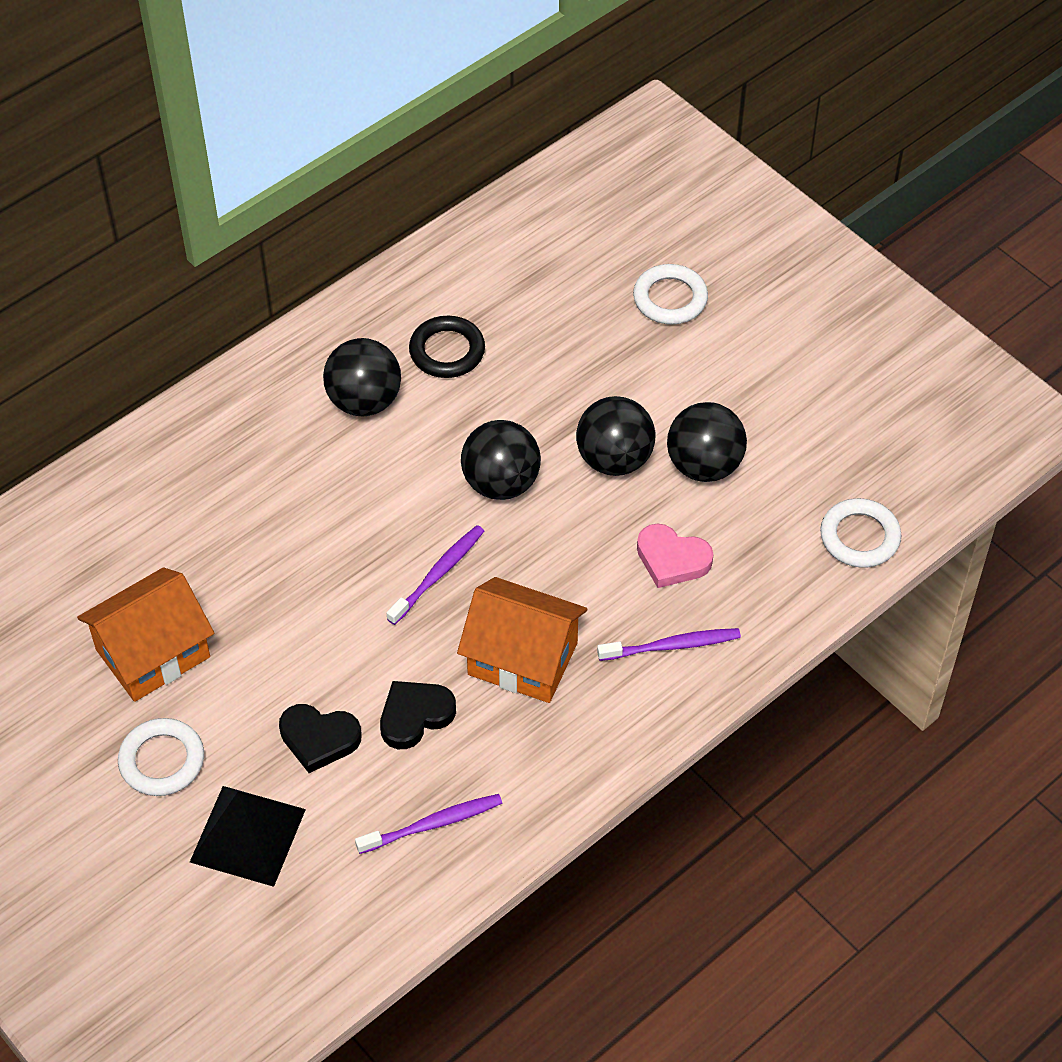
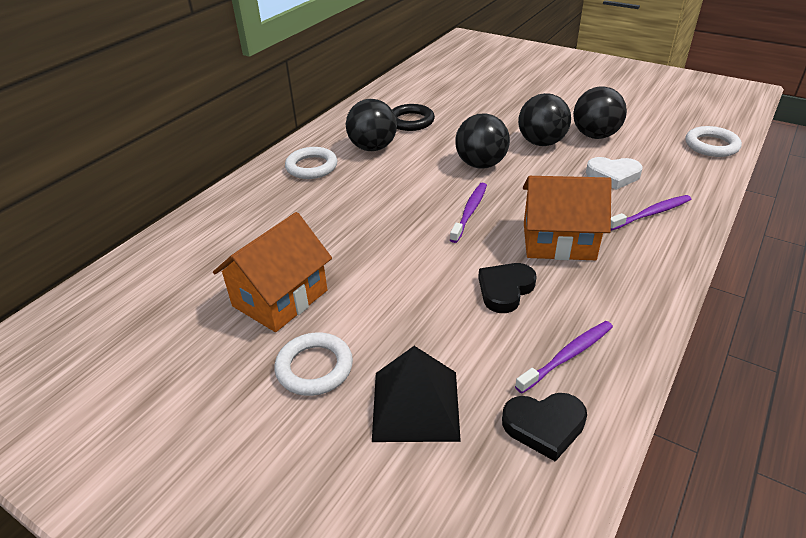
camera: 15 degrees left, 15 degrees down
(319, 739) = (440, 321): black heart -> black heart (544, 426)
(670, 298) = (521, 84): white ring -> white ring (311, 167)
(672, 559) = (613, 175): pink heart -> white heart

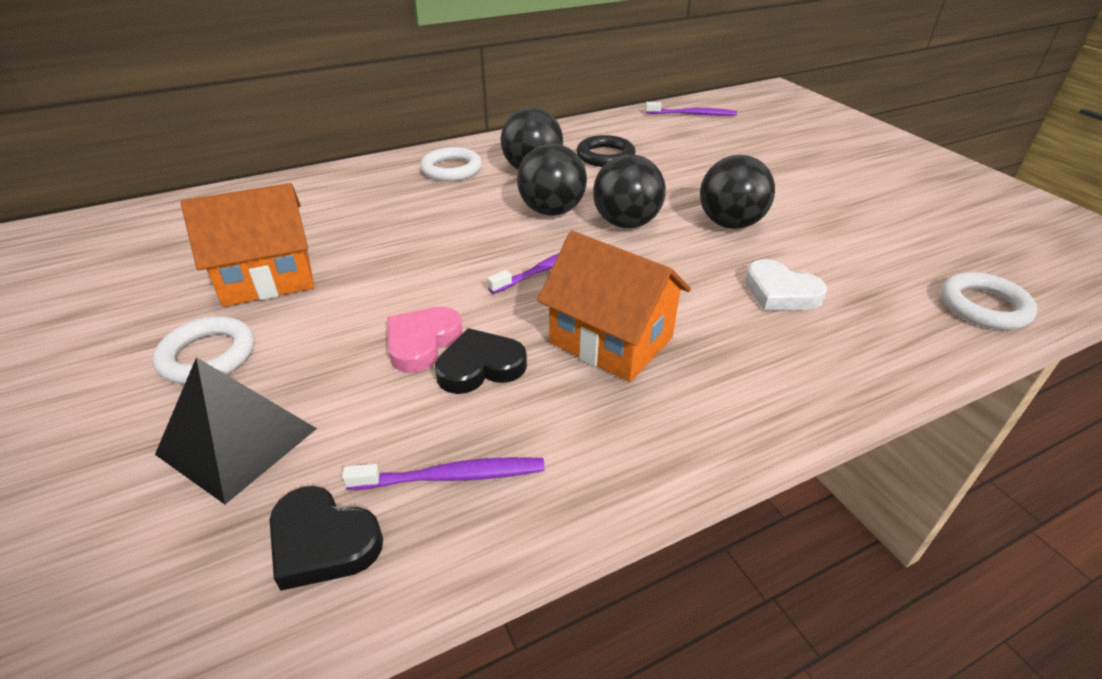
camera: 30 degrees right, 0 degrees up
(451, 292) = (422, 342): none -> pink heart
(595, 135) = (814, 238): black ball -> black ball (551, 211)
(651, 213) = (778, 358): purple toothbrush -> purple toothbrush (692, 114)

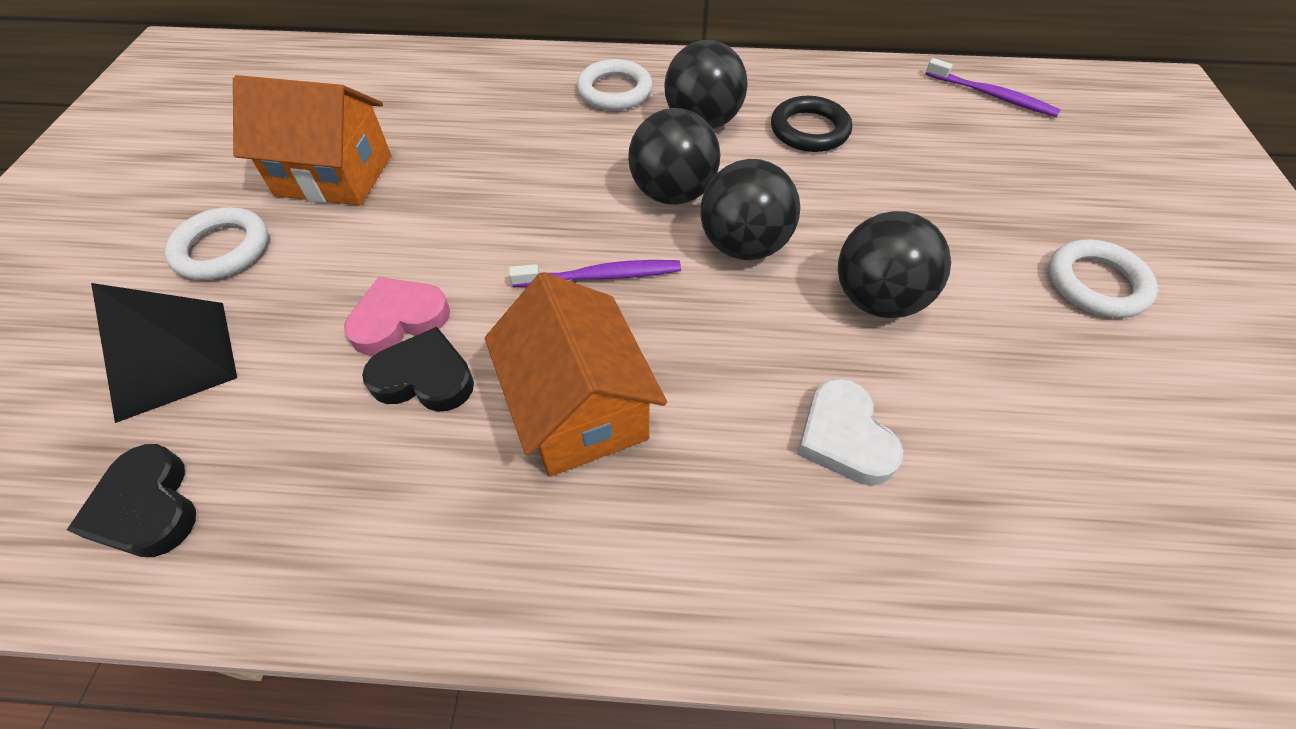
camera: 30 degrees right, 15 degrees up
(452, 476) = (294, 498): purple toothbrush -> none
(983, 306) = (1133, 607): white ring -> white ring (1096, 284)

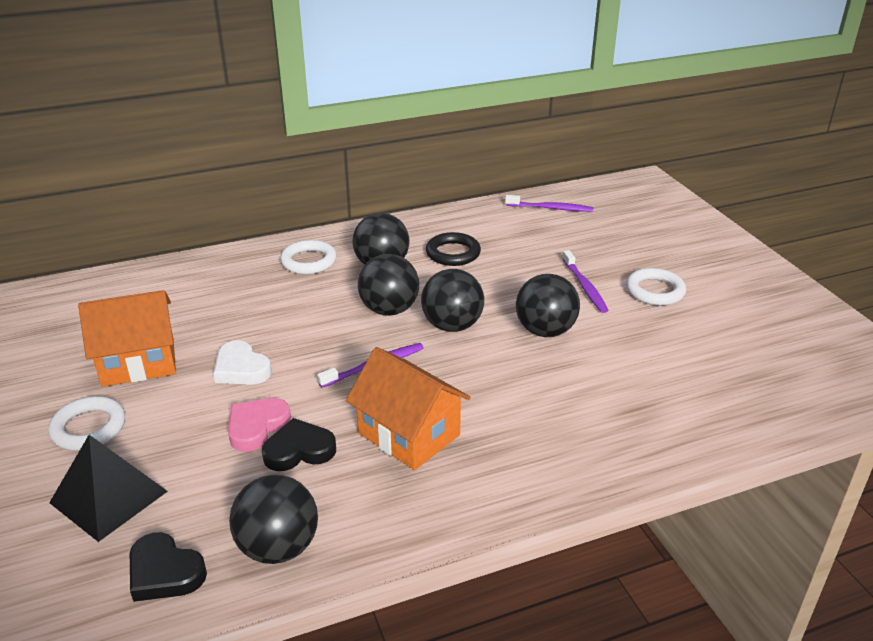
camera: 25 degrees left, 20 degrees down
(297, 531) = (278, 547): none -> black ball
(844, 437) = (565, 400): white heart -> white heart (241, 368)
(980, 241) = (585, 287): none -> purple toothbrush

